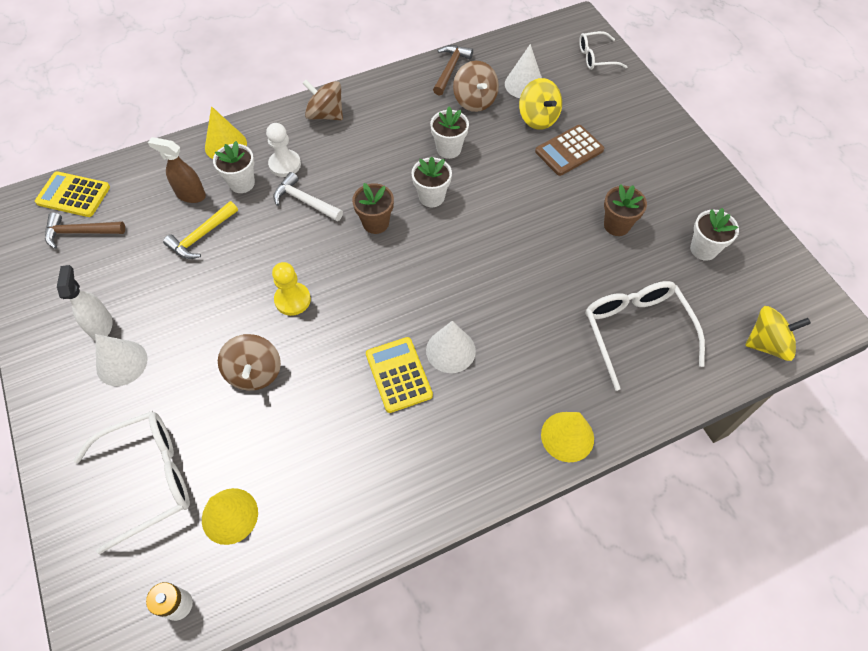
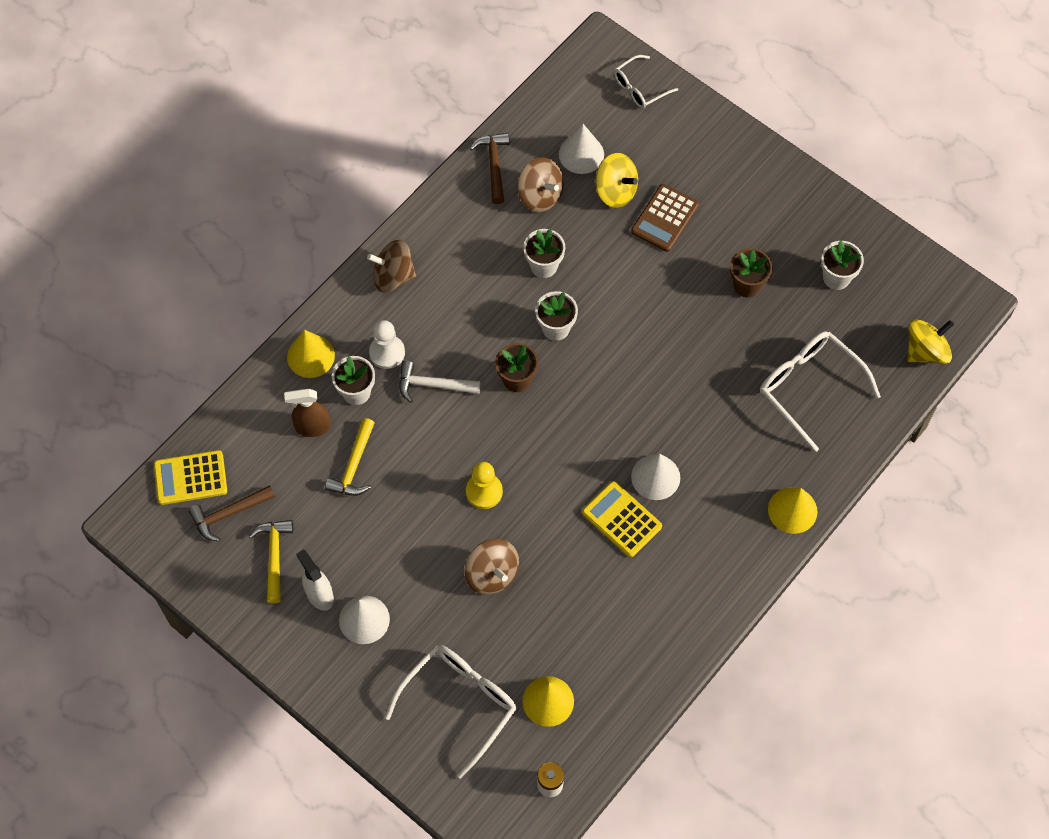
camera: 25 degrees left, 5 degrees up
(89, 279) = (274, 557): none -> yellow hammer

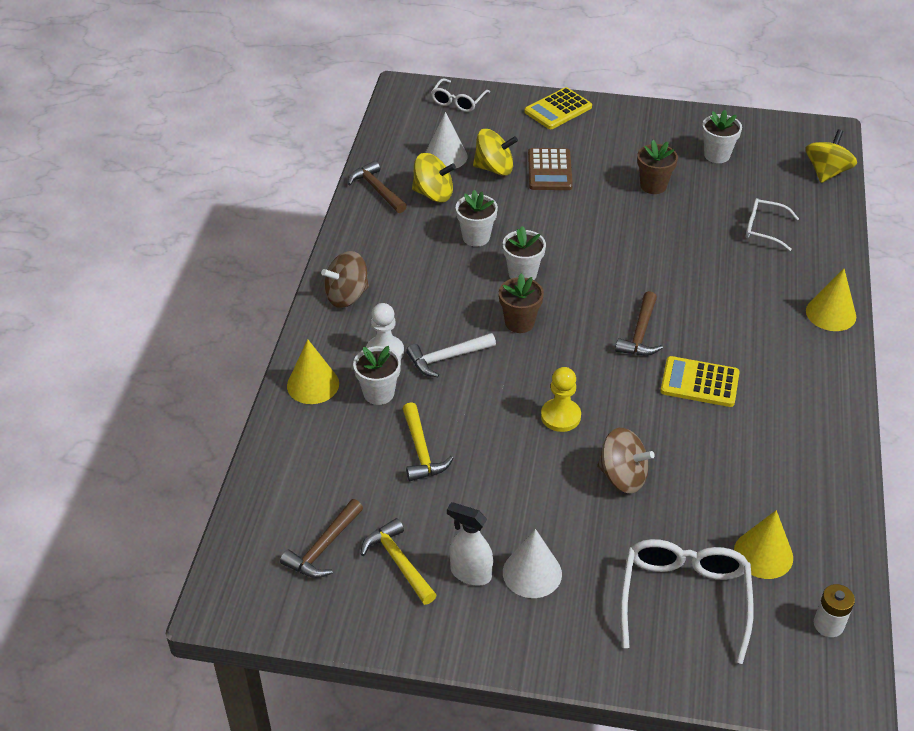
camera: 30 degrees left, 20 degrees down
(190, 478) = (260, 535): yellow calculator -> yellow calculator (558, 109)
(312, 427) = (356, 438): brown spray bottle -> none
(540, 195) = (433, 194): brown spinning top -> yellow spinning top
(610, 444) = (640, 333): none -> brown hammer
(655, 477) = (699, 340): white cone -> none
(809, 387) = (764, 229): white glasses -> white glasses, size x0.58

